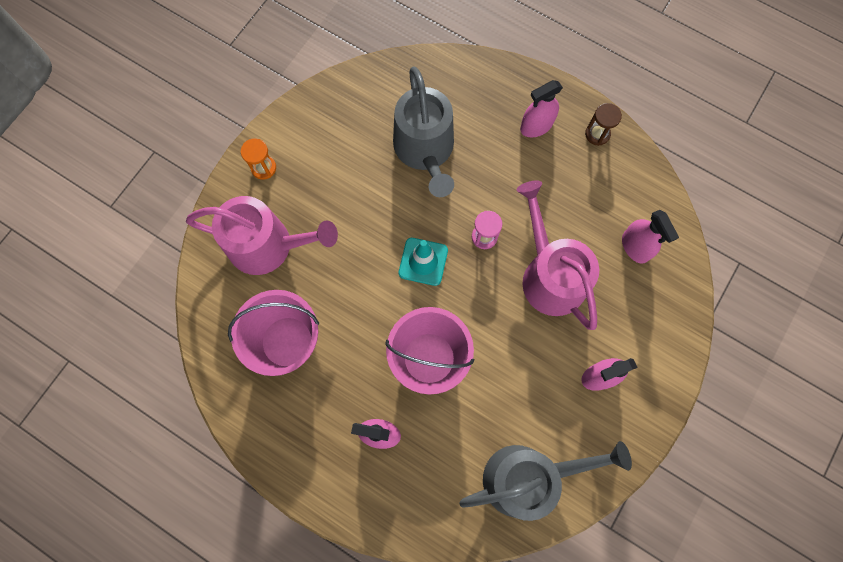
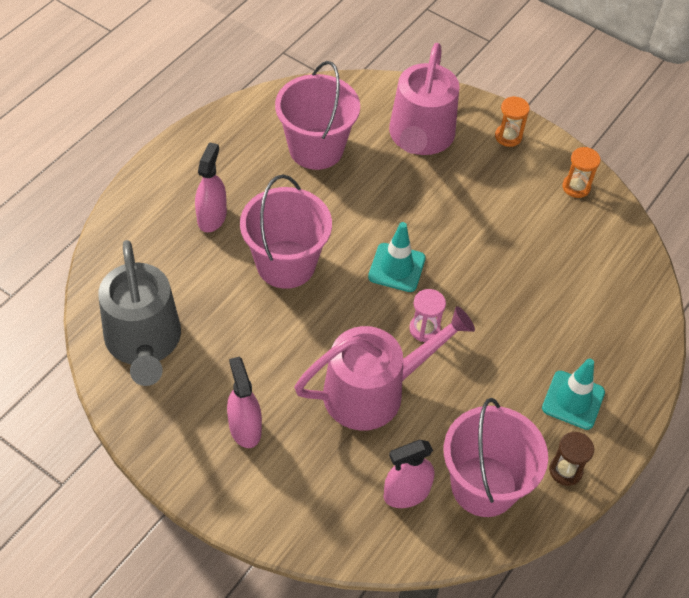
camera: 90 degrees right, 20 degrees down
(321, 113) = (576, 187): none -> orange hourglass
(425, 150) = (535, 280): grey watering can -> none
(536, 126) = (573, 400): pink spray bottle -> turquoise traffic cone
(619, 191) = (484, 486): none -> pink bucket

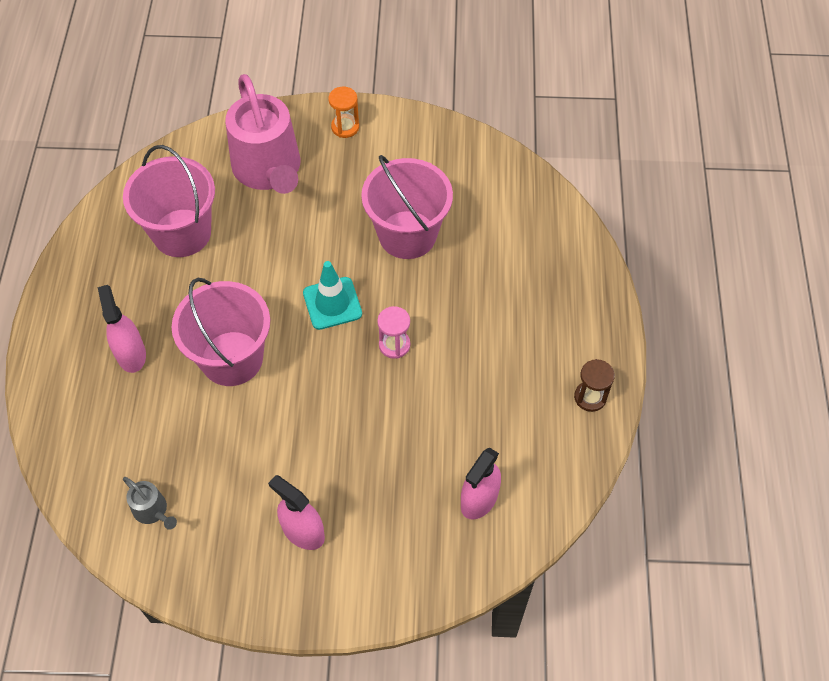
camera: 30 degrees left, 5 degrees up
(143, 341) = (152, 510): grey watering can -> grey watering can, size x0.42
(373, 391) = (390, 428): pink watering can -> none
(484, 486) = (536, 452): pink bucket -> pink bucket (407, 235)
(573, 400) = (556, 333): turquoise traffic cone -> none
(576, 187) = (433, 142): orange hourglass -> none

